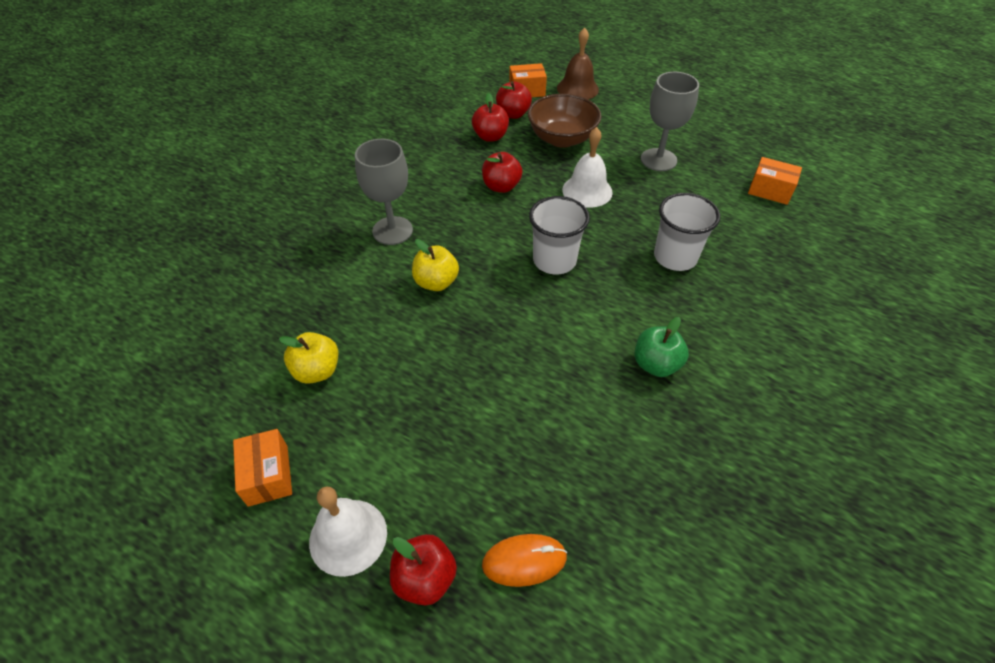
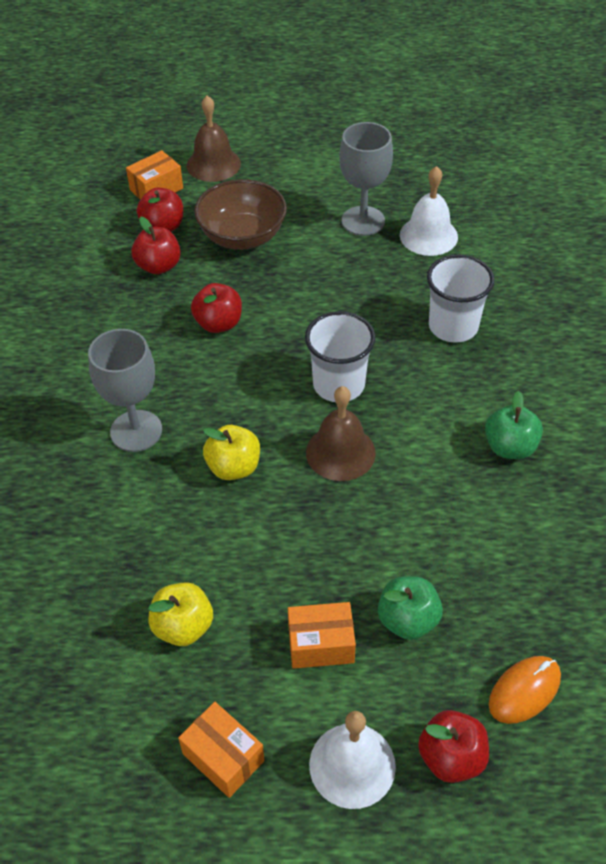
camera: 30 degrees left, 0 degrees up
(474, 452) = (407, 620): none -> green apple
(519, 307) = (340, 452): none -> brown bell
(587, 191) = (315, 289): white bell -> white bell (428, 236)
(770, 191) = (493, 212): orange box -> orange box (321, 644)

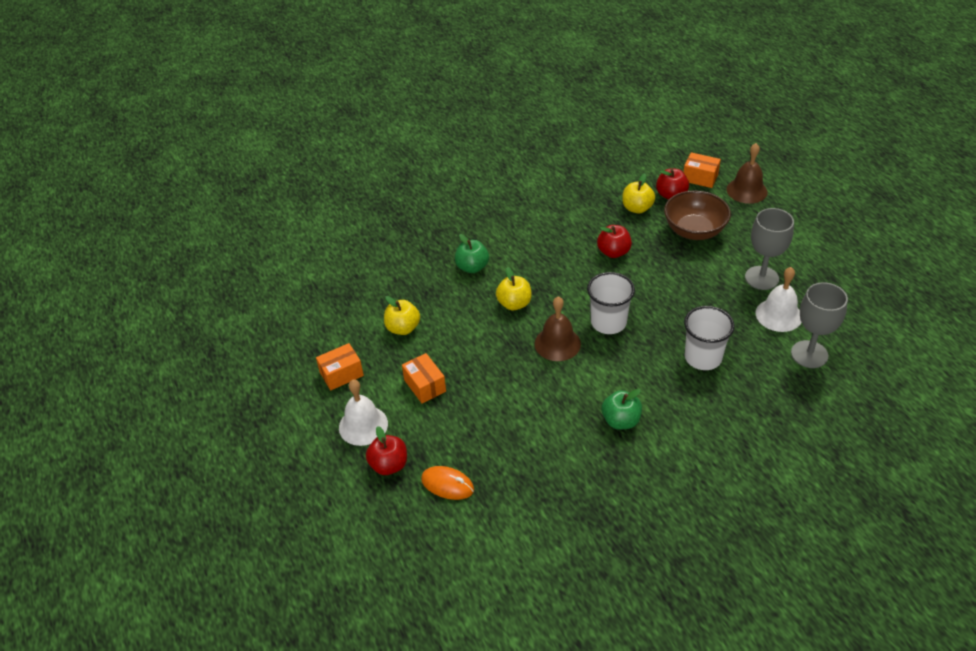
camera: 65 degrees right, 5 degrees down
(136, 431) = (510, 255): grey goblet -> grey goblet (809, 354)
(158, 266) = (637, 208): red apple -> yellow apple
(223, 757) = (341, 374): orange box -> orange box turned 45 degrees clockwise
(407, 620) = (462, 416): green apple -> green apple (472, 267)

